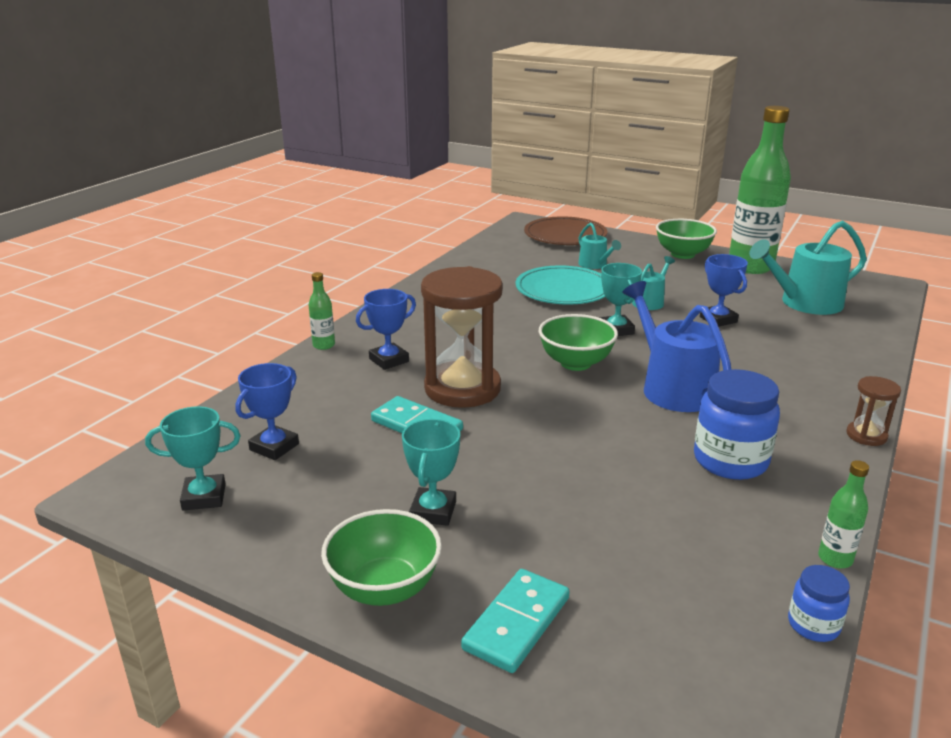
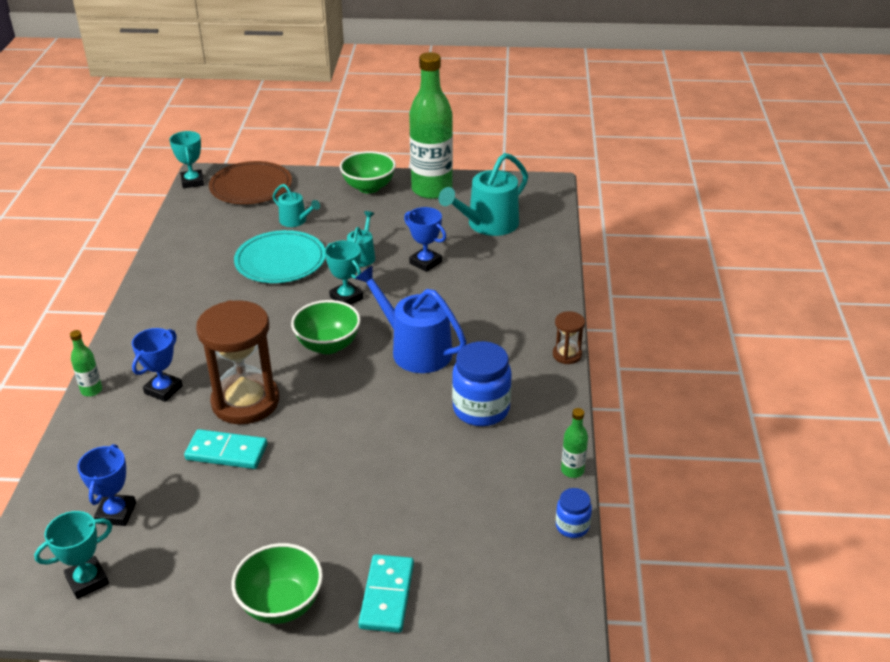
camera: 25 degrees left, 10 degrees up
(433, 511) = (283, 528): turquoise trophy -> turquoise trophy (192, 182)

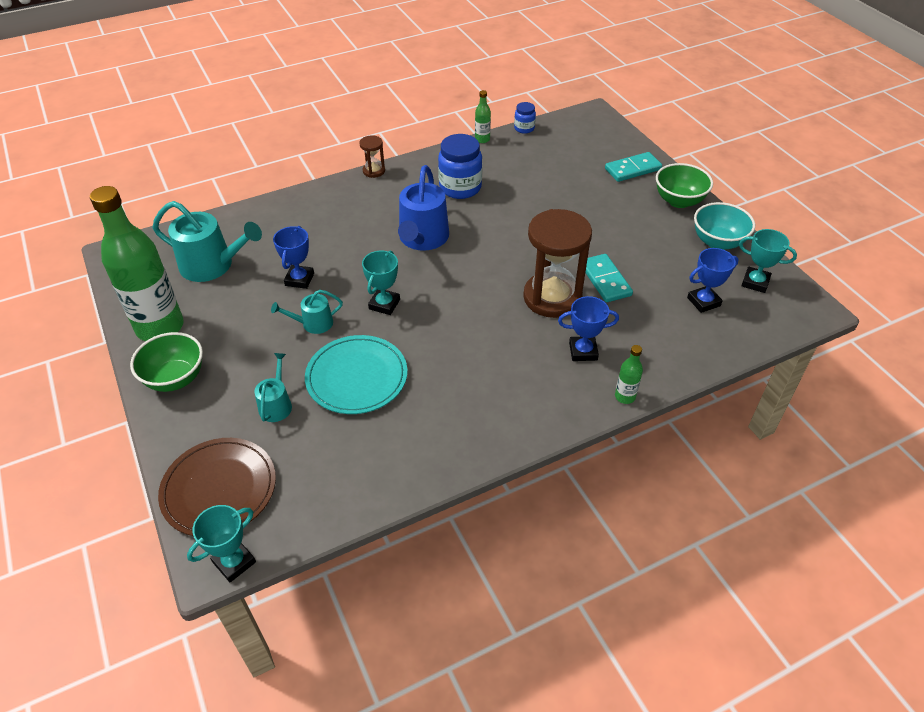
camera: 120 degrees left, 10 degrees up
(176, 592) = (718, 242): none -> turquoise bowl
(328, 345) = (454, 285): green bowl -> none

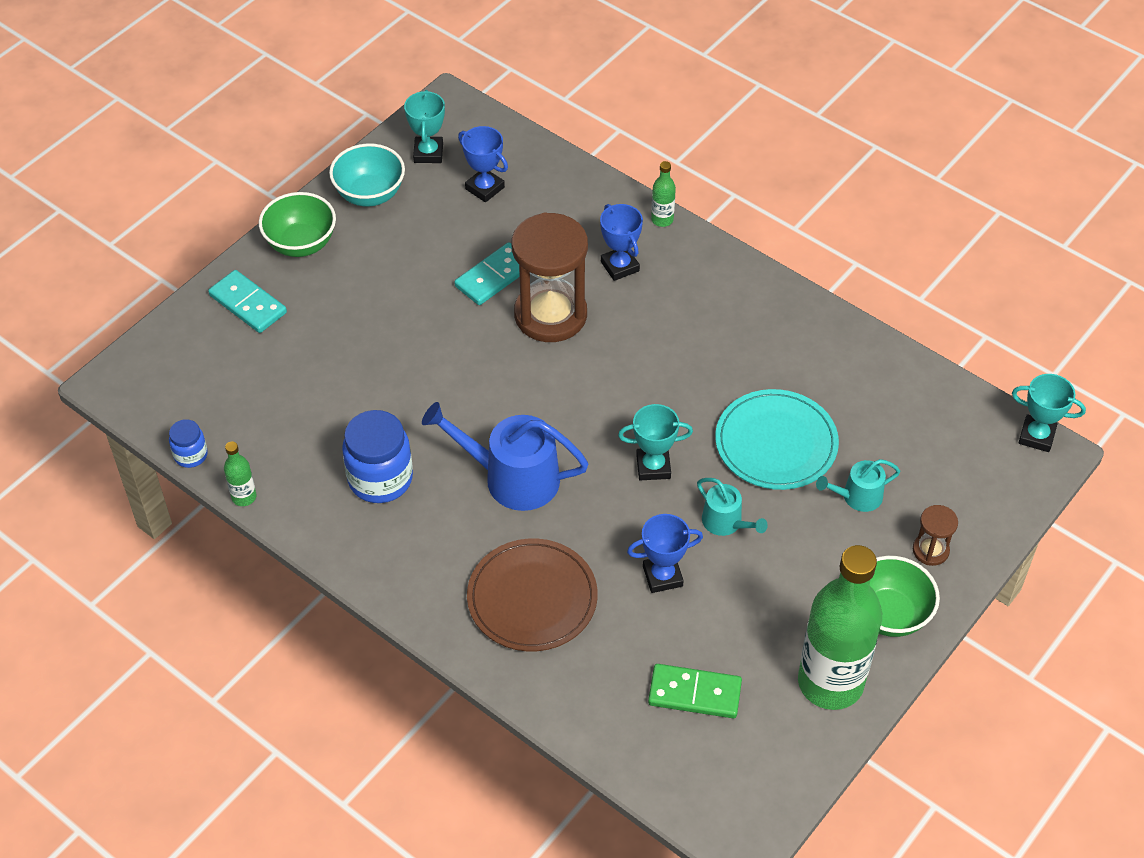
camera: 115 degrees left, 5 degrees up
(212, 265) = (694, 693): turquoise watering can -> green domino
(219, 489) = (981, 490): brown plate -> brown plate (532, 598)
(374, 171) = (389, 602): brown hourglass -> brown hourglass (930, 550)
(422, 238) = (512, 478): blue watering can -> blue watering can turned 150 degrees counterclockwise

